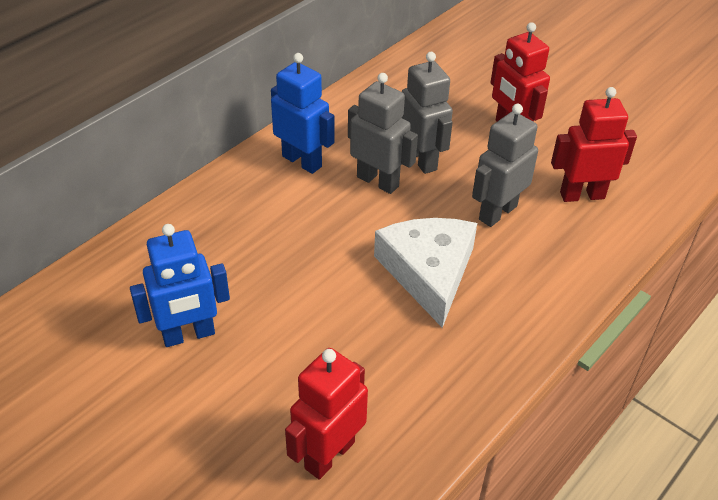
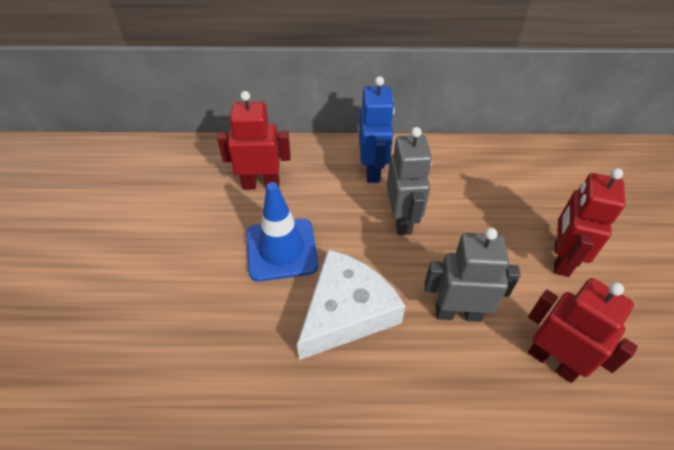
camera: 50 degrees right, 5 degrees up
(189, 335) = (169, 224): blue robot -> none
(319, 273) = (281, 249): none -> blue traffic cone
(329, 455) = (122, 371): red robot -> red robot (261, 184)
(421, 159) = (454, 228): grey robot -> none

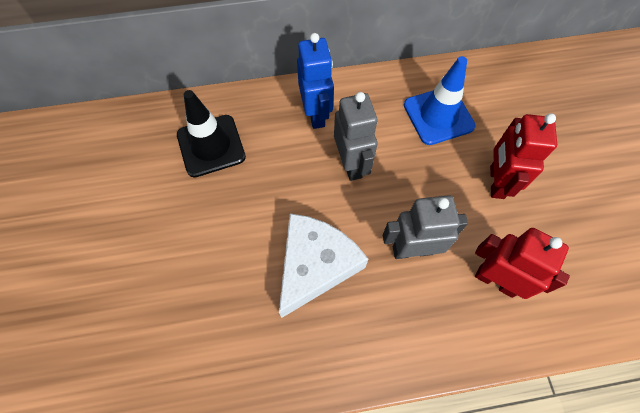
camera: 10 degrees left, 15 degrees up
(261, 184) = (211, 146): red robot -> black traffic cone
(281, 249) = (245, 213): blue traffic cone -> blue traffic cone (438, 116)

